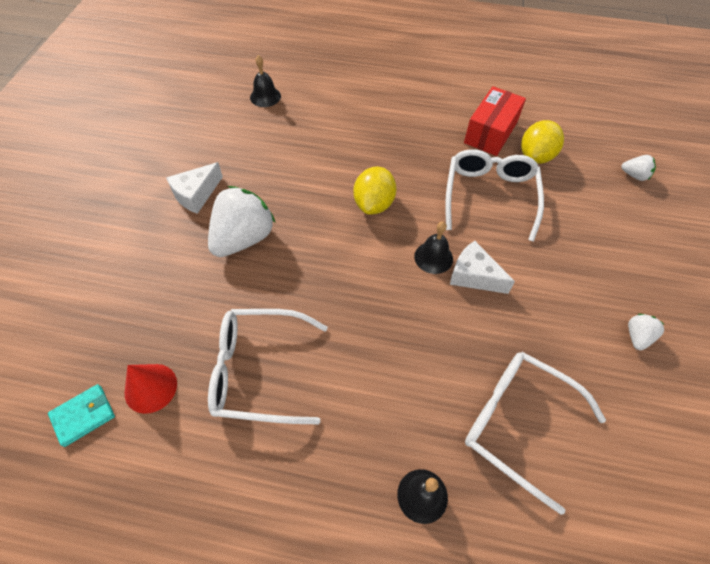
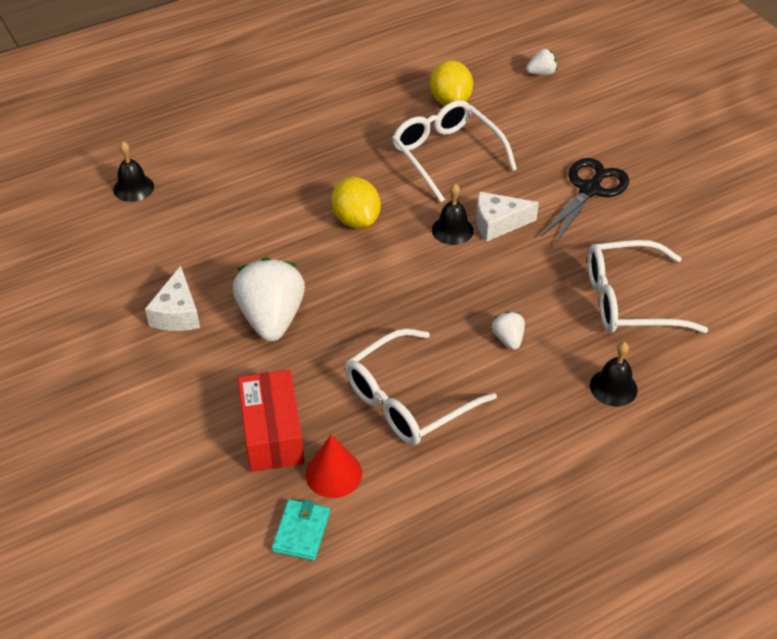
camera: 40 degrees left, 10 degrees down
(490, 132) = (392, 101): red box -> red box (272, 433)
(580, 298) = (589, 190): none -> black scissors
(637, 337) = (651, 192): white strawberry -> white strawberry (508, 339)

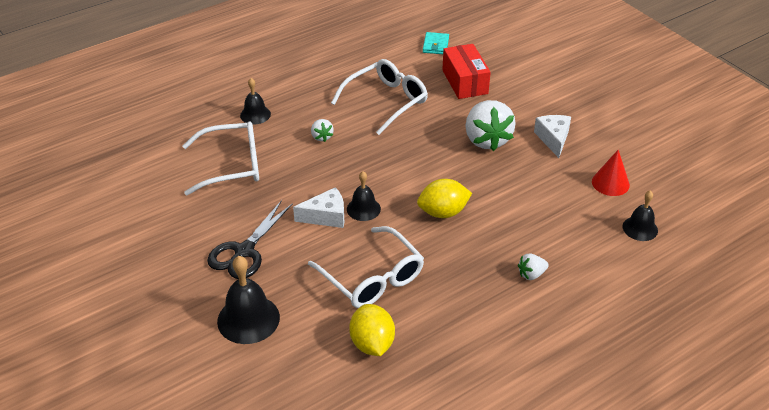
camera: 175 degrees right, 5 degrees down
(333, 473) = (424, 67): red cone -> red cone (610, 183)
(356, 220) = (443, 212): yellow lemon -> yellow lemon turned 75 degrees counterclockwise
(541, 73) = (271, 391): white strawberry -> white strawberry (531, 274)
(572, 126) = (248, 319): none -> black bell

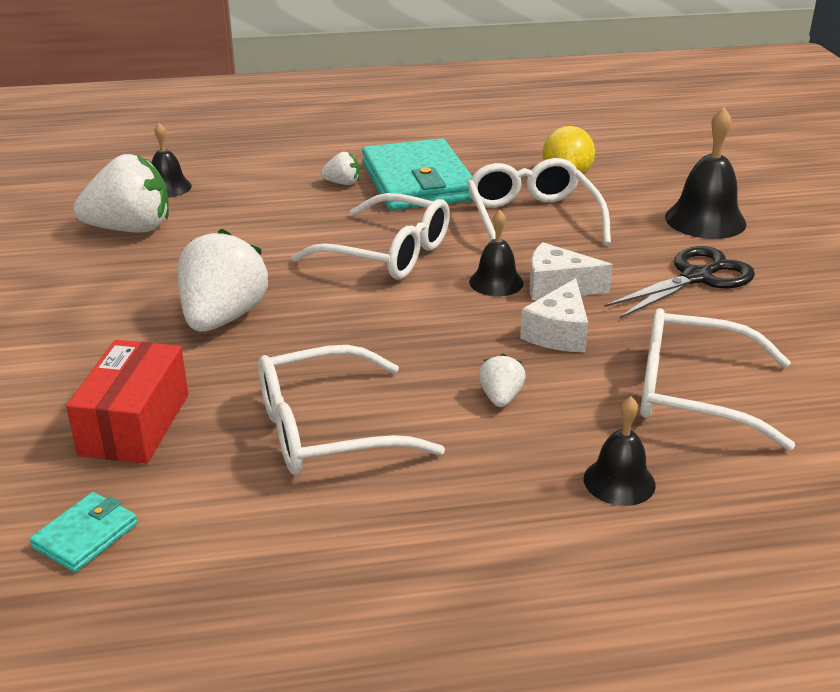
camera: 155 degrees left, 10 degrees down
(443, 212) = (387, 253): yellow lemon -> white glasses
(480, 295) = (417, 182): none -> turquoise wallet
(553, 139) = (123, 293): white cheese -> white cheese (558, 333)
(610, 183) = (131, 229): red cone -> white strawberry

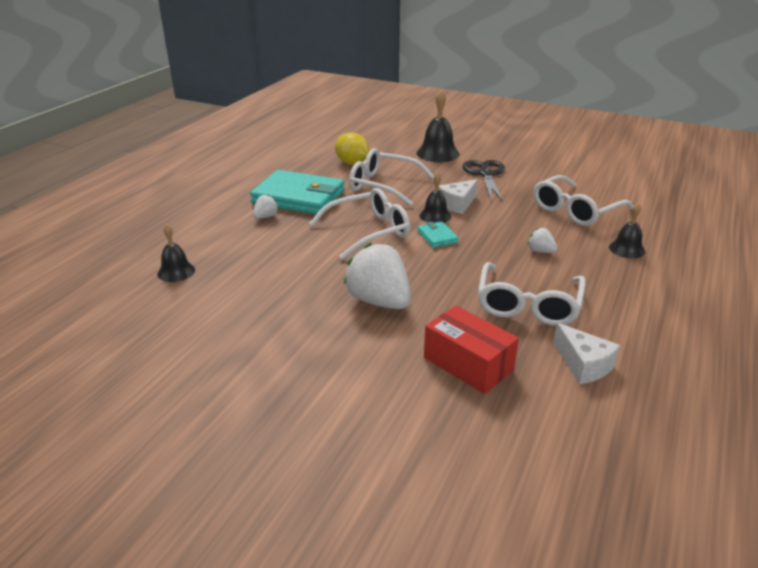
camera: 55 degrees left, 0 degrees up
(85, 535) = (569, 411): turquoise wallet -> turquoise wallet (437, 237)
(131, 229) = (217, 301): white strawberry -> none
(558, 333) = (499, 219): white cheese -> white cheese (583, 365)

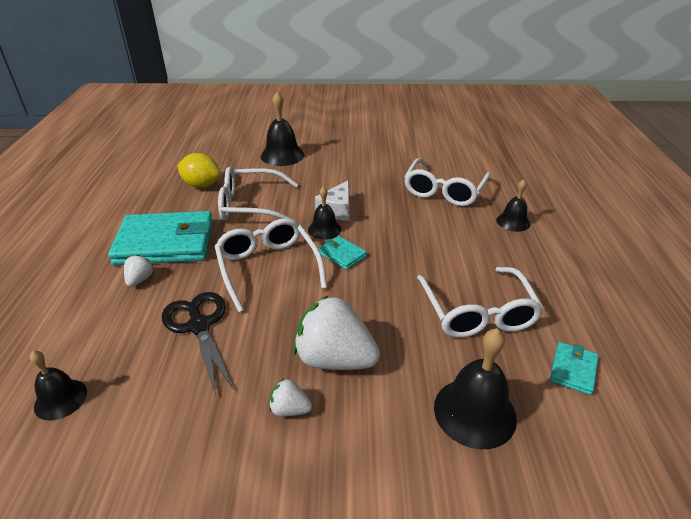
camera: 25 degrees left, 5 degrees up
(368, 232) = (268, 268): white glasses -> white glasses turned 60 degrees counterclockwise
(468, 364) = (474, 412): red box -> black bell
(485, 174) = (341, 169): black scissors -> black scissors (199, 326)
(540, 251) = (446, 245): white strawberry -> white strawberry (290, 409)
(583, 365) = (573, 370): white cheese -> turquoise wallet

